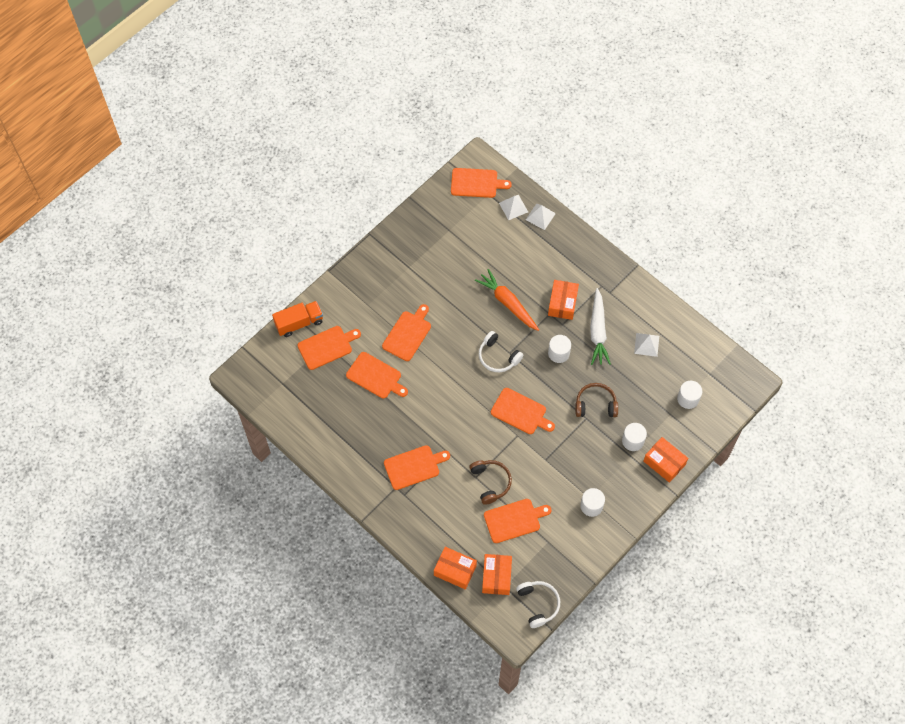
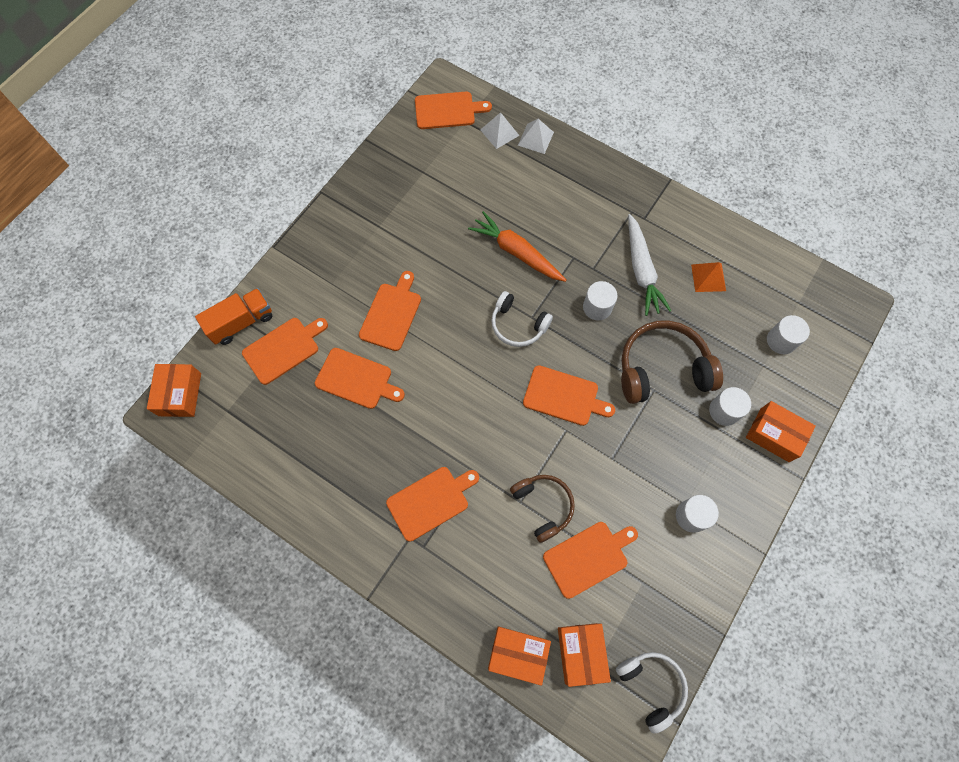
camera: 10 degrees left, 5 degrees up
(562, 303) = (587, 242): orange box -> orange box (180, 394)
(595, 405) = (662, 369): brown headphones -> brown headphones, size x1.60
(646, 344) = (708, 277): white pyramid -> orange pyramid

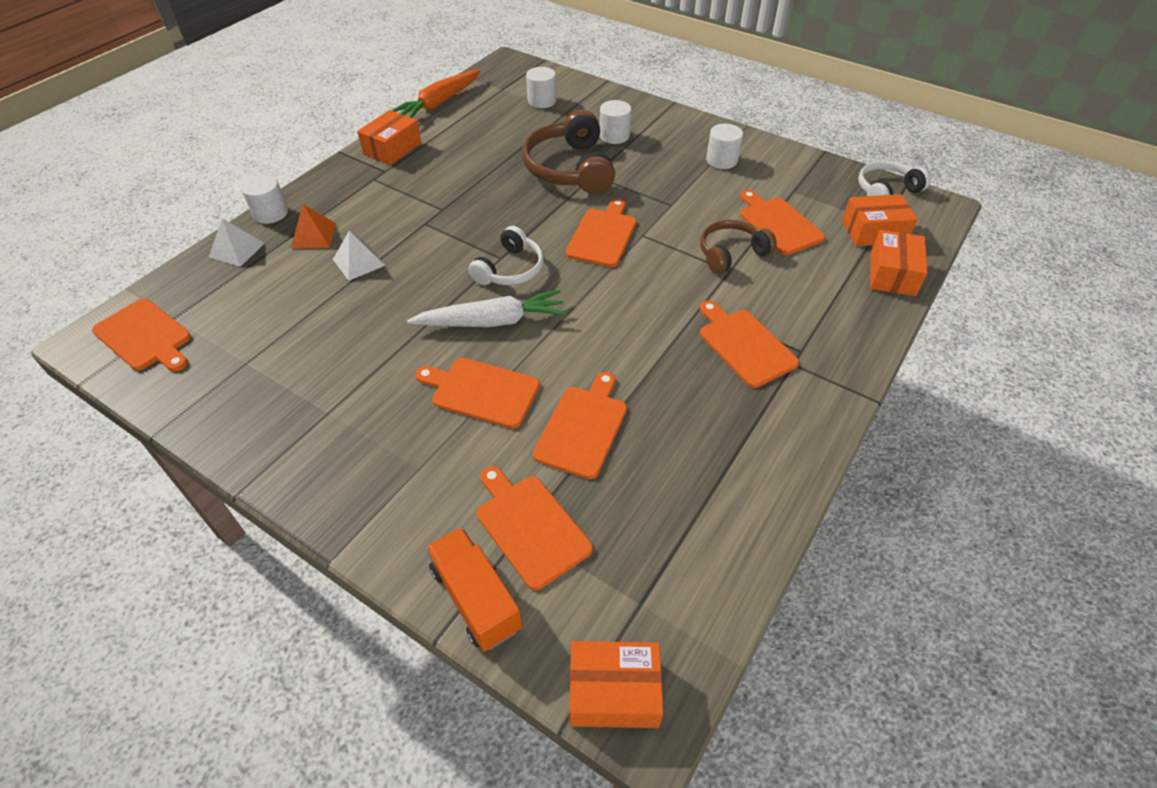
camera: 90 degrees left, 20 degrees down
(447, 110) = (145, 336): orange cutting board -> orange cutting board turned 135 degrees clockwise
(499, 132) = (211, 283): white pyramid -> white pyramid (358, 262)
(517, 252) = (407, 269): orange carrot -> orange carrot (439, 103)
(597, 307) = (493, 208): white cylinder -> white cylinder (270, 213)
(641, 270) = (451, 176): white carrot -> white carrot (492, 321)
(708, 277) = (467, 135): orange pyramid -> orange pyramid (313, 235)
(774, 435) = (636, 111): orange box -> orange box (392, 148)

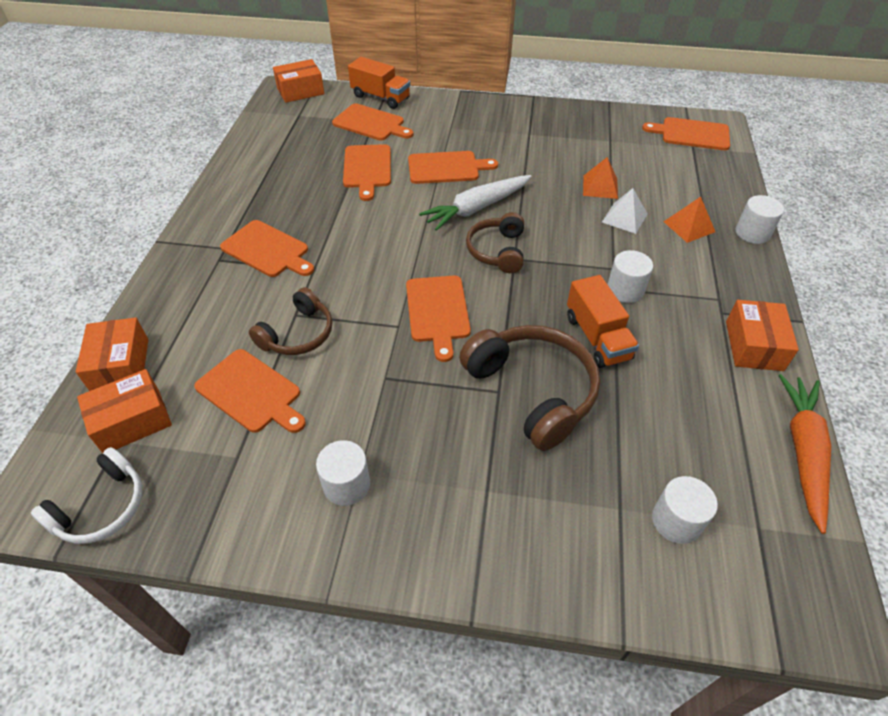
camera: 155 degrees right, 0 degrees up
(237, 250) = (727, 197): white pyramid -> none
(338, 303) = (600, 187): none -> orange pyramid
(493, 183) = (597, 337): none -> orange truck
(510, 269) = (497, 251): white headphones -> brown headphones
(614, 136) = (517, 478): white cylinder -> white cylinder (625, 290)

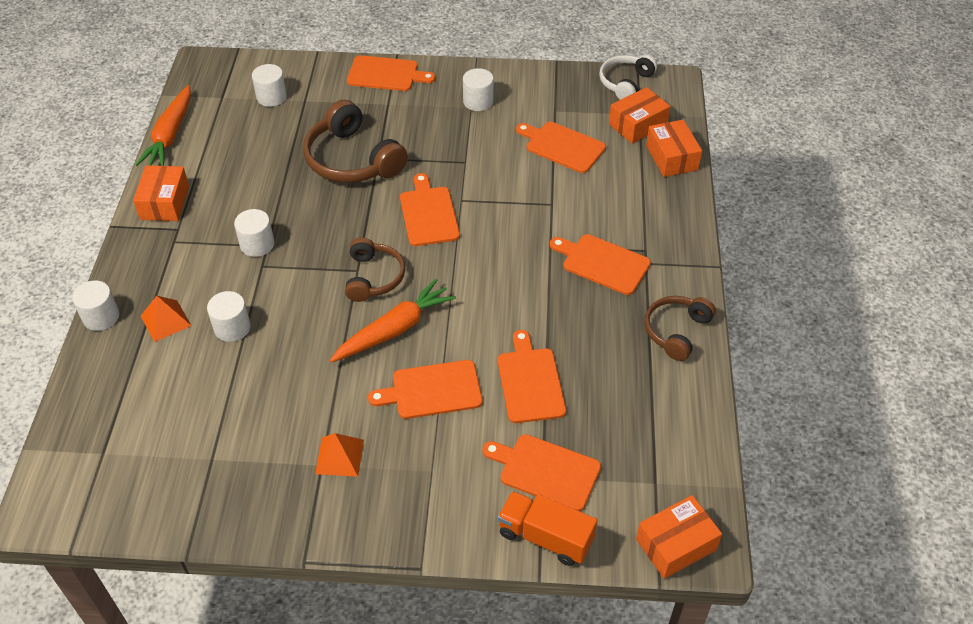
camera: 175 degrees right, 0 degrees up
(298, 334) = (543, 188): brown headphones -> brown headphones (676, 331)
(476, 208) = (394, 329): white carrot -> orange carrot
(597, 337) = (293, 201): orange truck -> none
(600, 187) = (247, 372): orange pyramid -> orange pyramid (339, 456)
(624, 218) = (232, 327): white pyramid -> white cylinder
(691, 134) = (91, 482): orange cutting board -> orange cutting board (386, 74)

